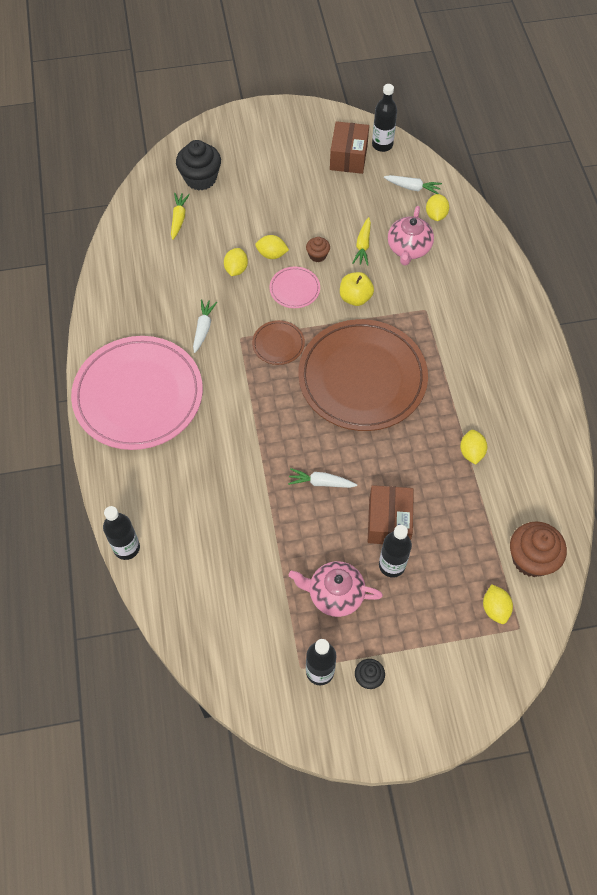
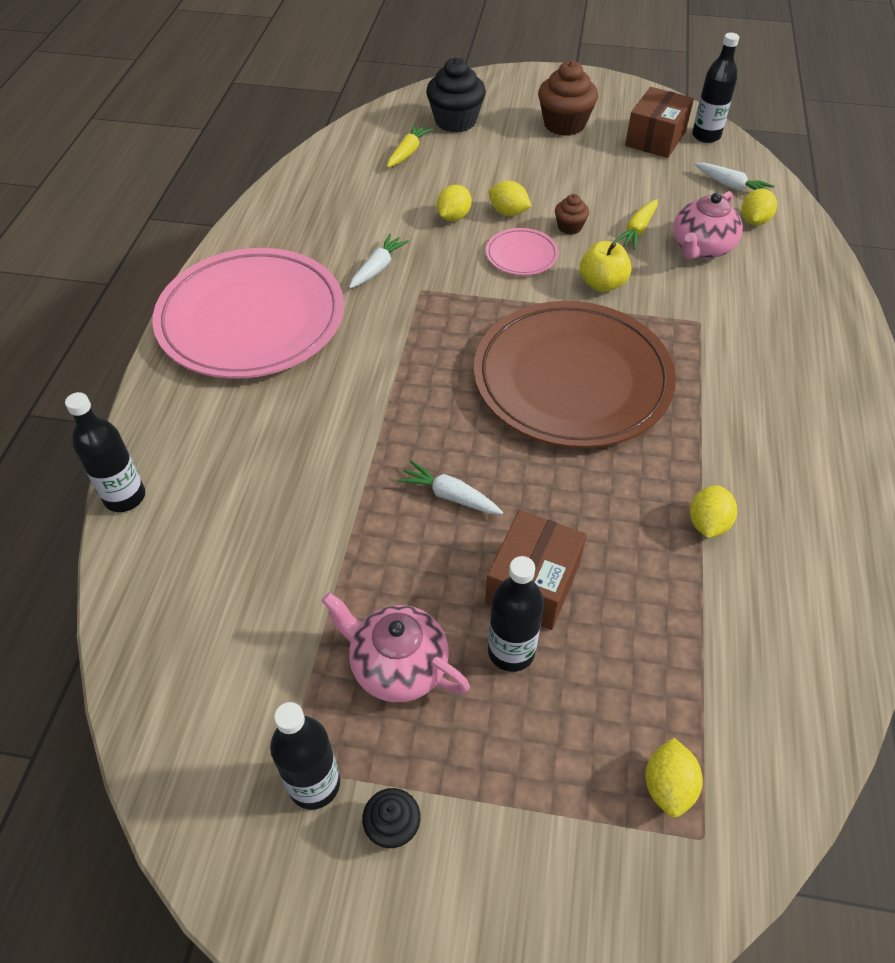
camera: 20 degrees right, 10 degrees down
(278, 344) = (469, 309): brown plate -> none
(531, 558) = (762, 721): brown cupcake -> brown cupcake (564, 124)

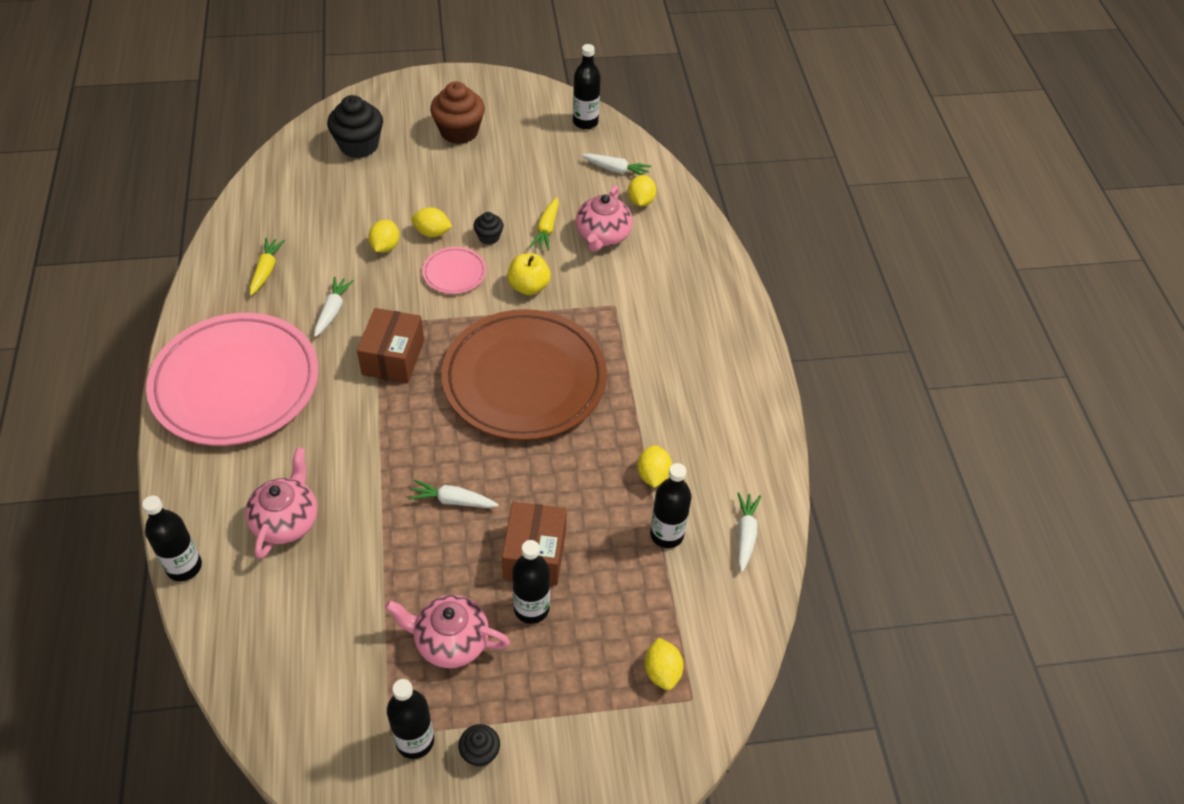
camera: 20 degrees left, 0 degrees up
(253, 473) = (286, 521): none -> pink teapot
(408, 152) = (324, 187): yellow carrot -> yellow carrot (266, 270)
(569, 227) = (489, 237): brown cupcake -> black cupcake
(655, 139) = (542, 133): brown box -> brown box (393, 357)
(711, 602) = (666, 534): none -> black bottle
(820, 628) = (745, 534): none -> white carrot

